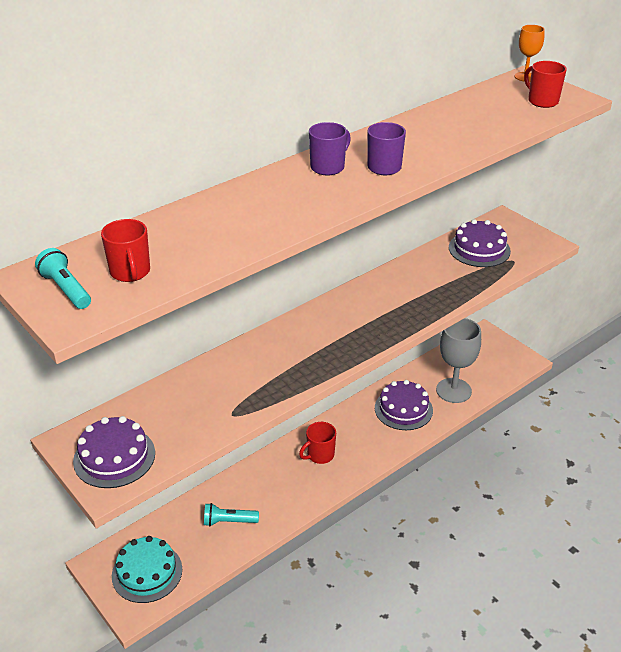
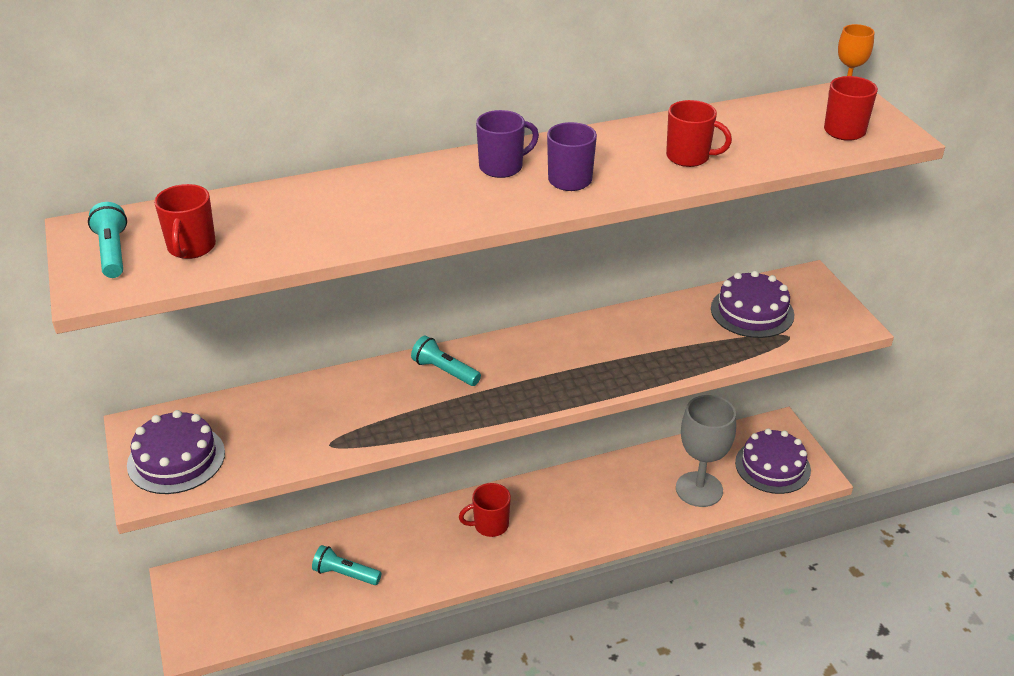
camera: 20 degrees right, 0 degrees up
(147, 572) = (227, 606): turquoise cake -> none
(287, 339) = (444, 371): none -> turquoise flashlight
(403, 409) = (622, 496): purple cake -> purple cake (772, 466)
(454, 137) = (689, 157): none -> red mug

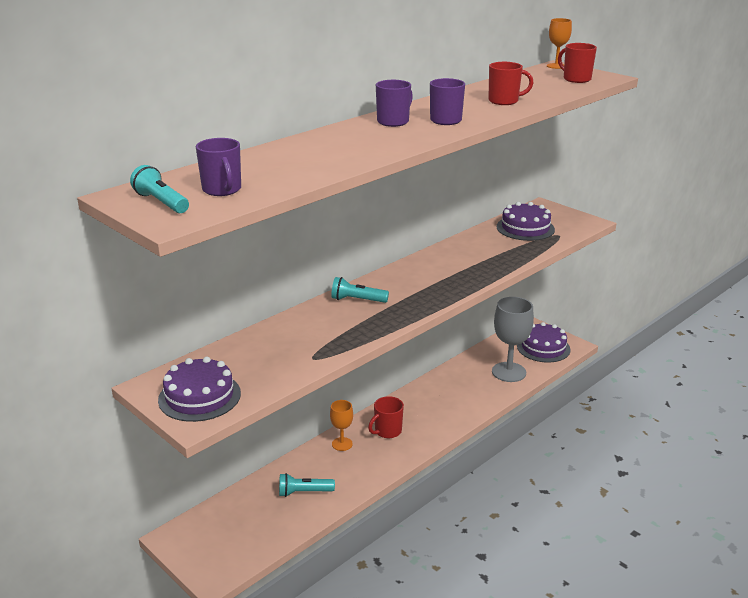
camera: 25 degrees left, 10 degrees down
(191, 248) = (222, 190): red mug -> purple mug
(427, 524) = (342, 444): none -> orange goblet

